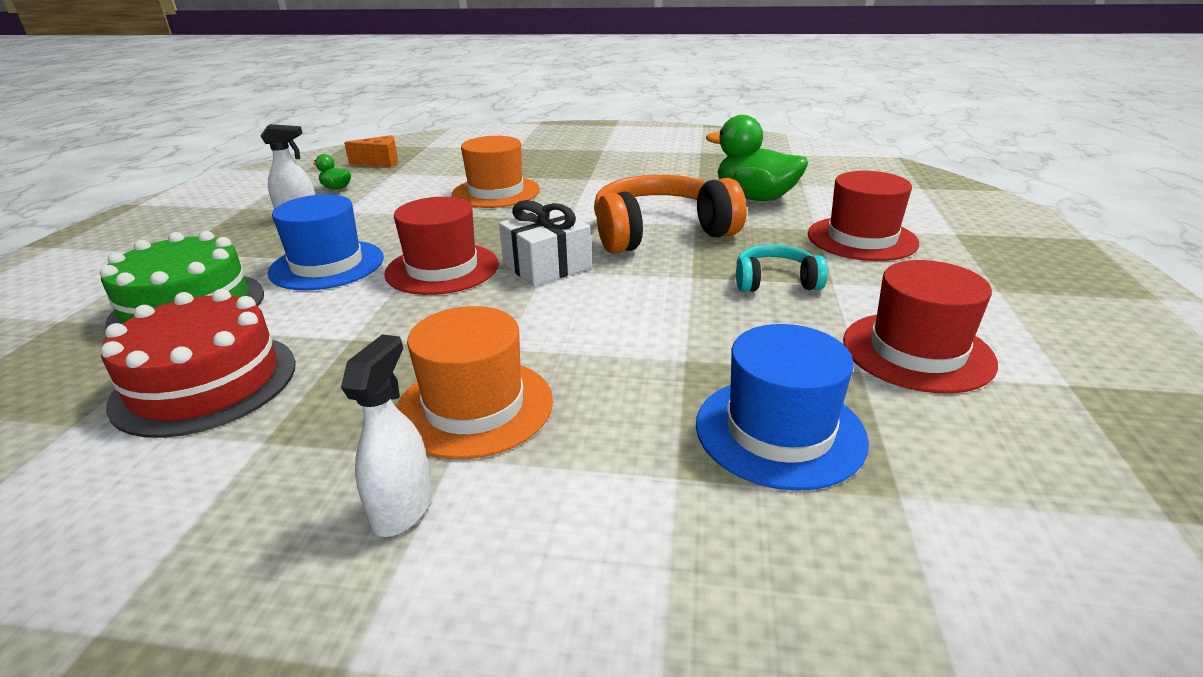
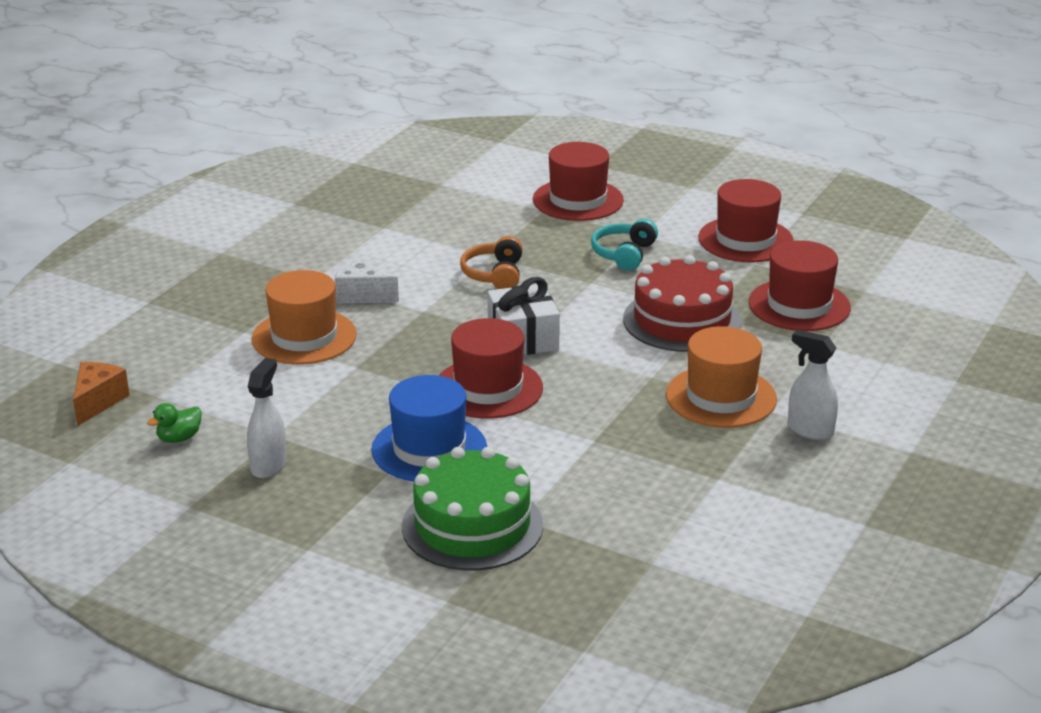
camera: 70 degrees left, 0 degrees up
(205, 382) = (623, 506): red cake -> red cake (682, 320)
(576, 196) = (361, 295): none -> white cheese
(660, 232) = (494, 274): orange headphones -> orange headphones, size x0.52
(755, 198) = (454, 214): green duck -> none
(779, 431) = (799, 305): blue hat -> red hat

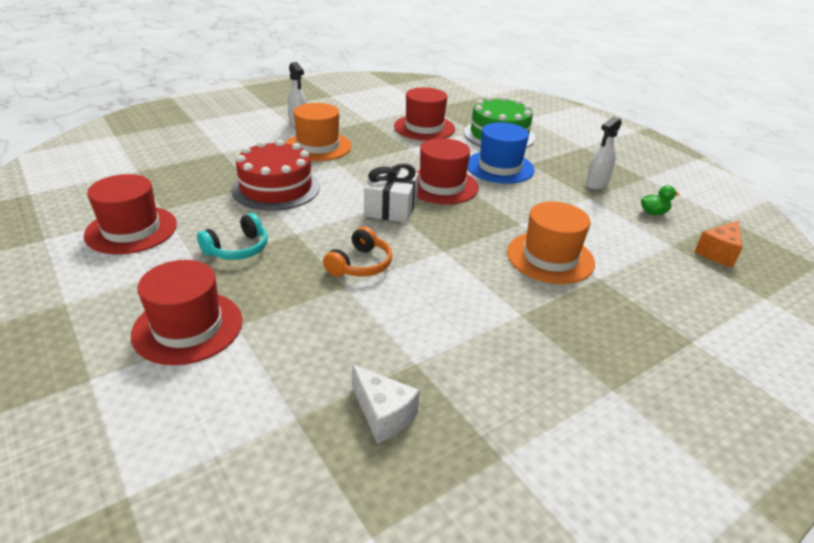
camera: 155 degrees left, 5 degrees up
(361, 295) = (486, 281): white cheese -> white cheese (383, 414)
(799, 305) = (192, 174): red hat -> red hat (424, 128)

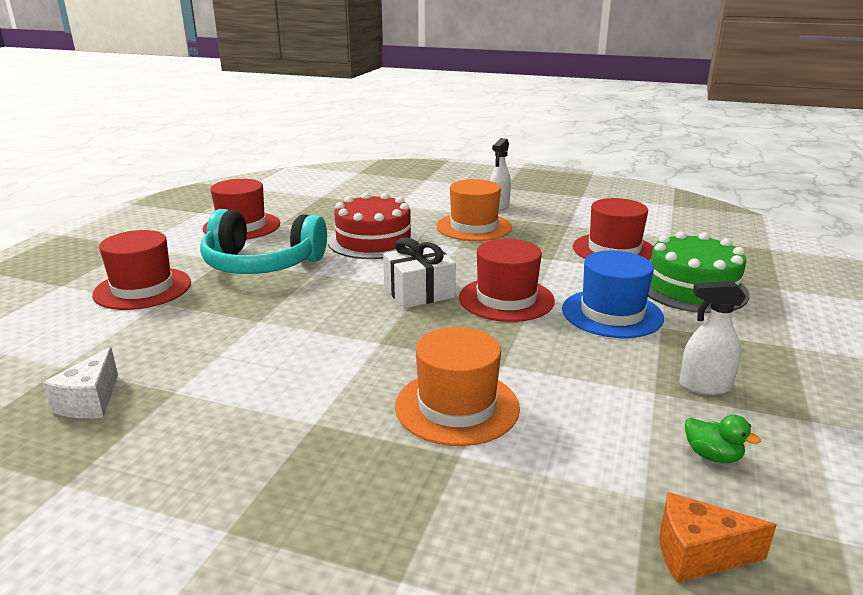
camera: 55 degrees right, 10 degrees down
(238, 249) = (262, 264): turquoise headphones -> turquoise headphones, size x1.92
(360, 265) = (301, 314): orange headphones -> none

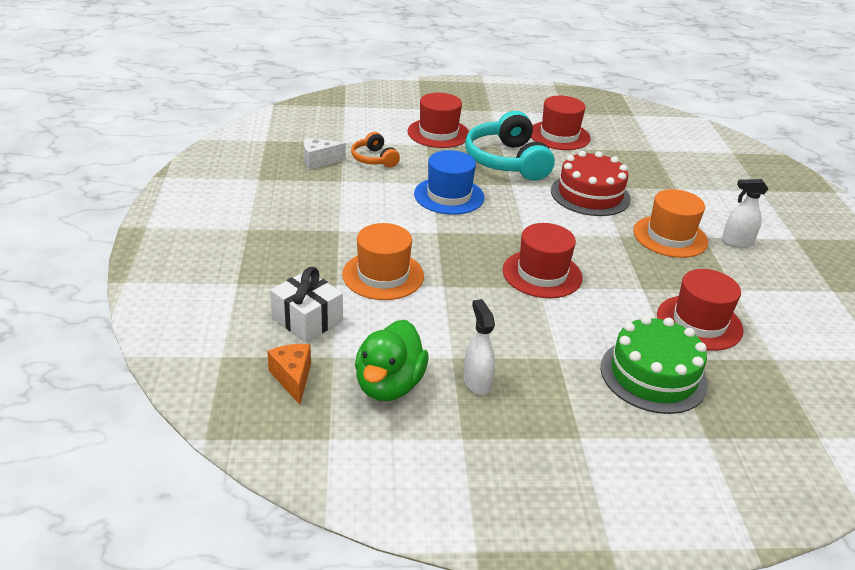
camera: 65 degrees right, 10 degrees up
(147, 350) = (374, 159): none -> orange headphones
(419, 292) = (519, 233): white gift -> white gift (307, 319)
(612, 313) = (561, 330): blue hat -> blue hat (449, 196)
(712, 456) = (389, 385): green duck -> green duck, size x2.21

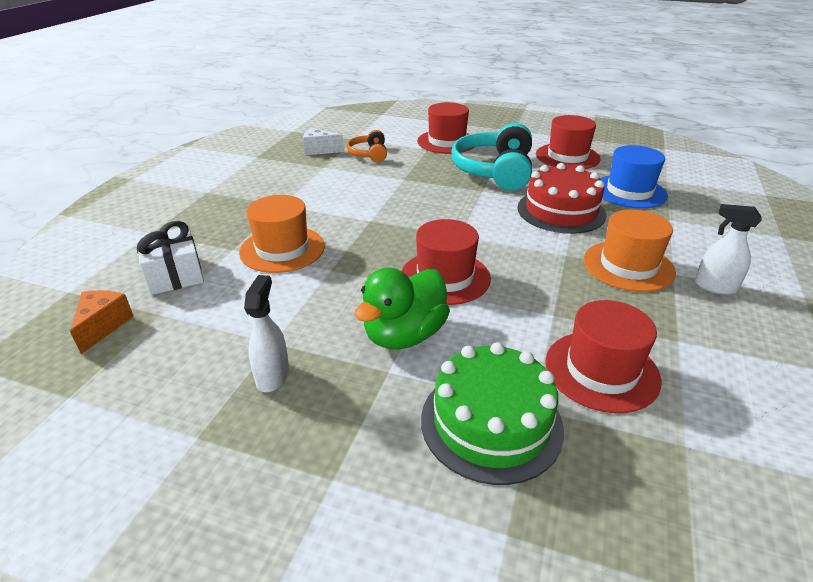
camera: 25 degrees right, 0 degrees up
(389, 385) = (182, 356): green duck -> green duck (404, 335)
(449, 196) = (411, 191): blue hat -> blue hat (629, 191)

